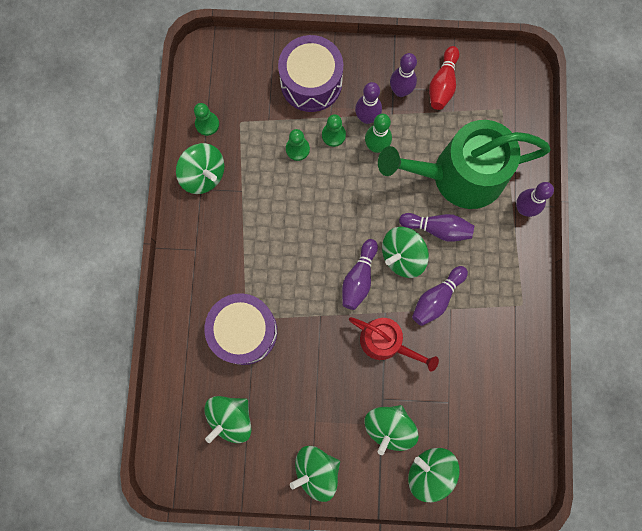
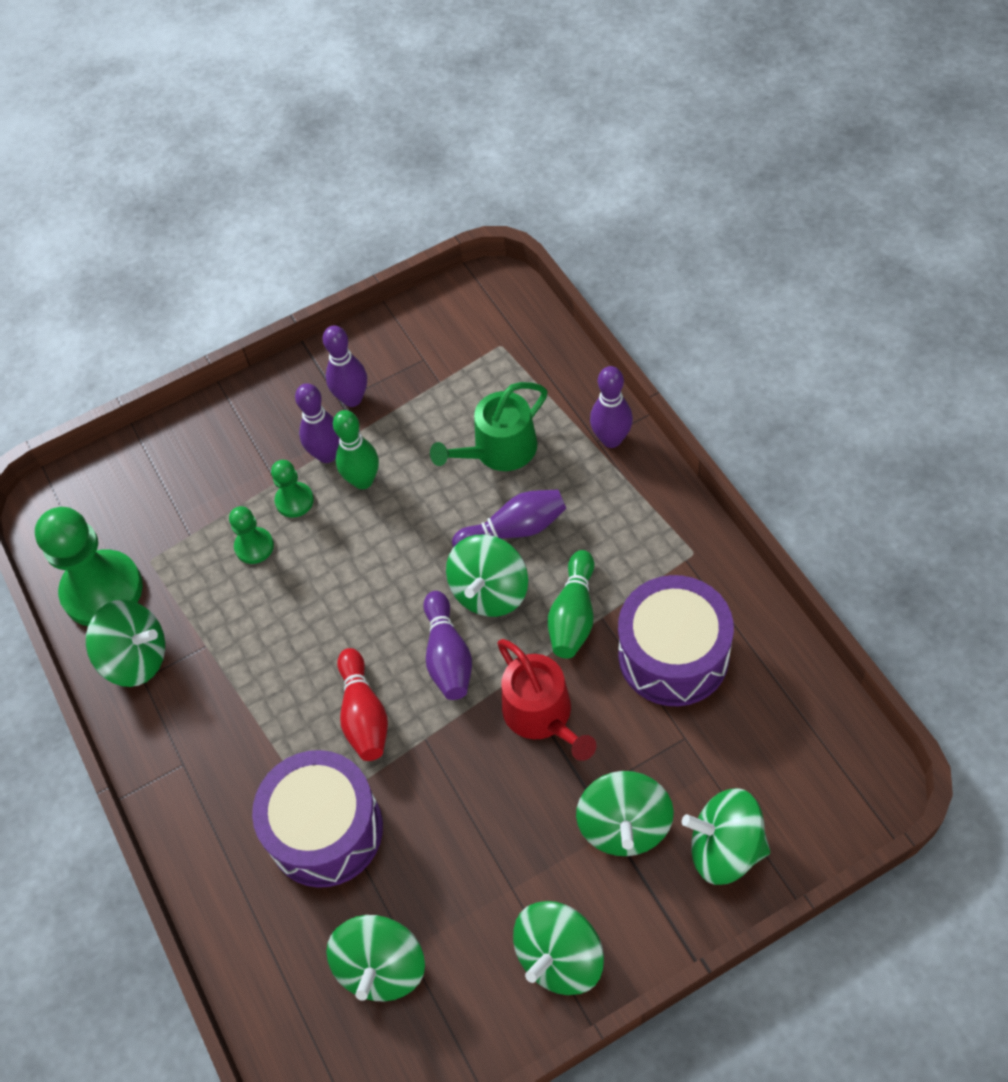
camera: 25 degrees left, 20 degrees down
(207, 124) = (102, 590): green pawn -> green pawn, size x2.05
(311, 83) = (222, 457): purple drum -> purple drum (673, 655)
(386, 342) = (542, 715): red watering can -> red watering can turned 60 degrees clockwise
(436, 298) = (573, 615): purple bowling pin -> green bowling pin
(442, 84) = (403, 360): red bowling pin -> red bowling pin (364, 714)
(459, 175) = (499, 450): green watering can -> green watering can, size x0.55

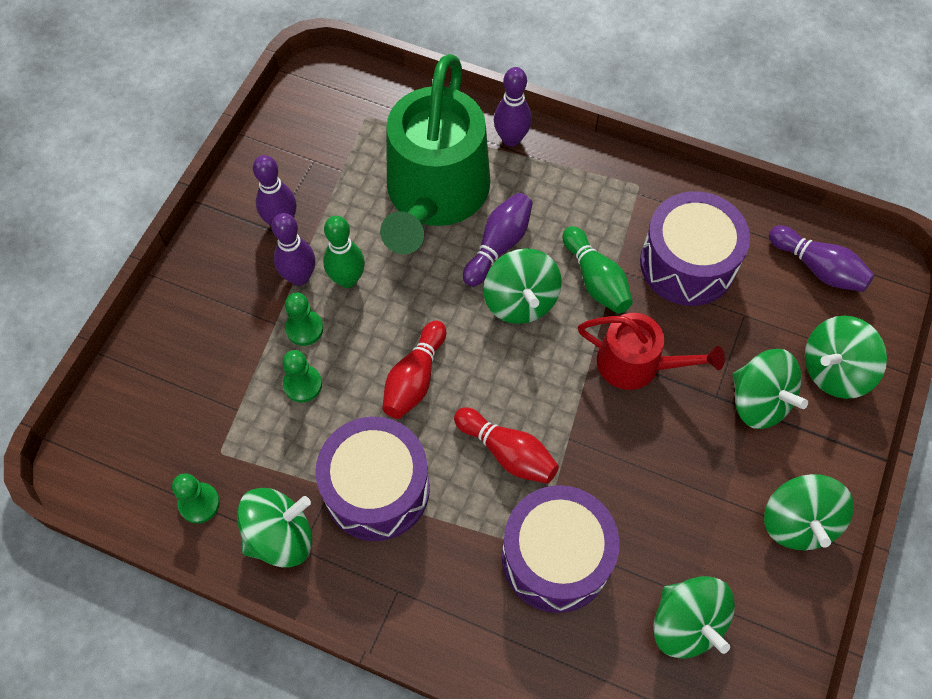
camera: 45 degrees left, 5 degrees up
(102, 590) = (199, 503): green pawn -> green pawn, size x0.49
(237, 671) = (376, 489): none -> purple drum
(344, 600) = (415, 378): none -> red bowling pin
(448, 656) = (531, 367): purple bowling pin -> purple bowling pin (818, 268)
(499, 450) = (435, 194): green watering can -> green watering can, size x1.83

